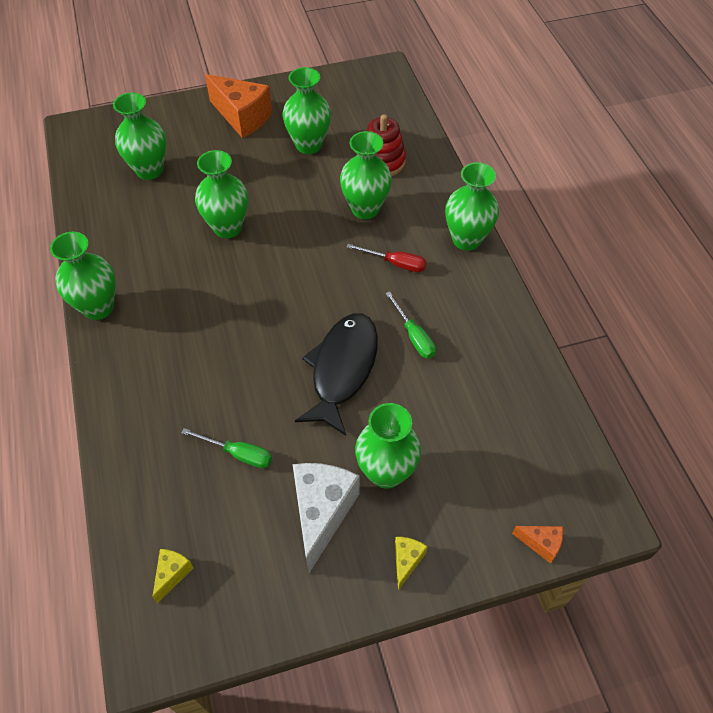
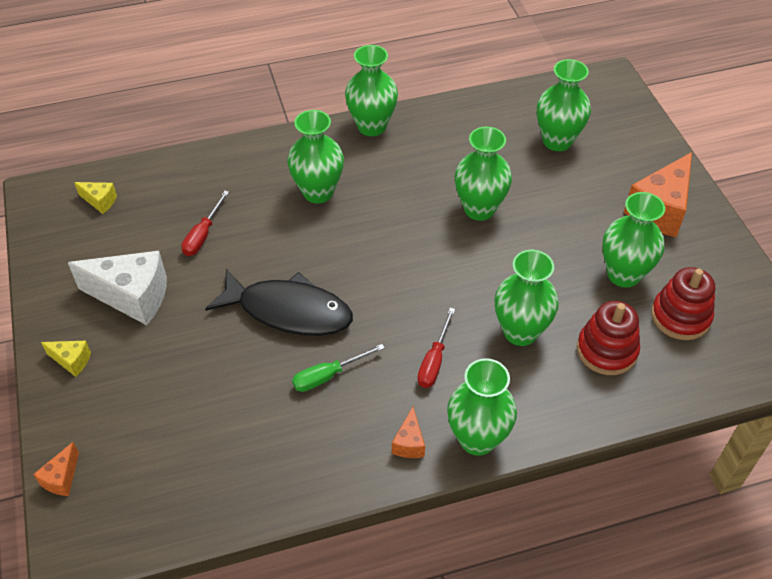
camera: 90 degrees right, 5 degrees down
(238, 454) = (203, 235): green screwdriver -> red screwdriver
(350, 120) = (680, 316): none -> red stacking toy
(386, 472) = (165, 347): green vase -> green vase (318, 192)
(474, 281) = (409, 443): none -> orange cheese

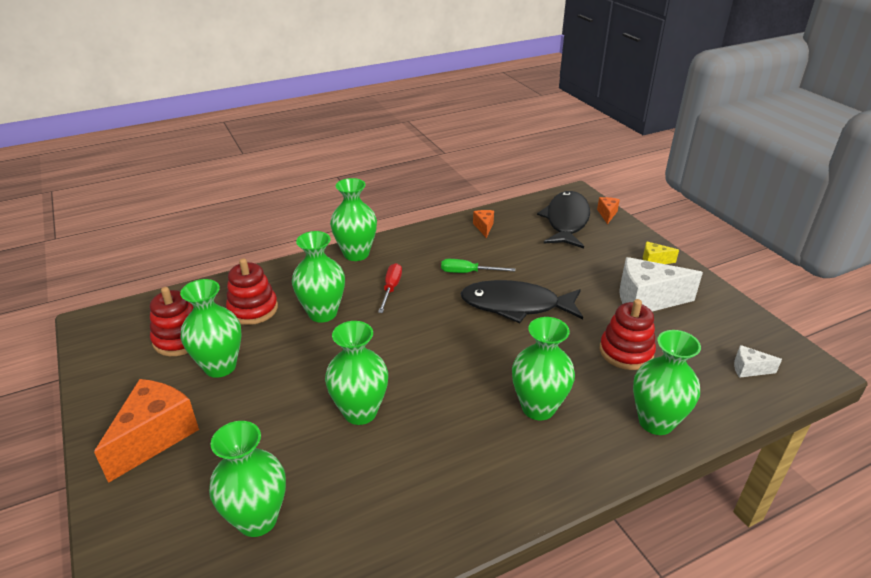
camera: 170 degrees right, 15 degrees down
(100, 201) = (749, 369): yellow cheese -> white cheese
(136, 470) = (566, 221): none -> black fish
(203, 235) = (626, 352): red screwdriver -> red stacking toy
(328, 376) = (468, 272): green screwdriver -> green screwdriver turned 135 degrees counterclockwise
(372, 126) = (509, 506): green vase -> green vase (656, 422)
(409, 443) = (402, 247): orange cheese -> orange cheese (484, 227)

